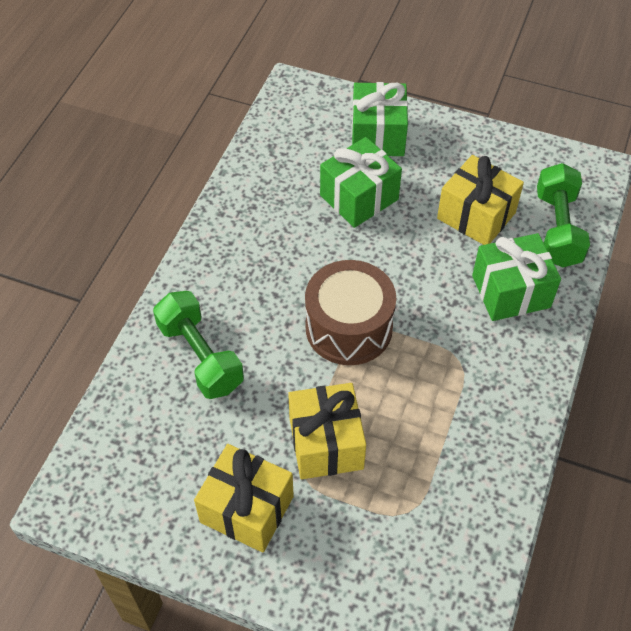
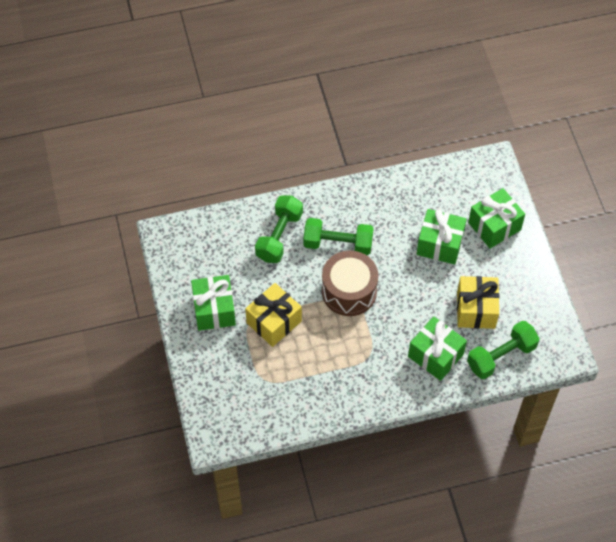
camera: 55 degrees right, 5 degrees up
(247, 509) = (214, 310): yellow gift -> green gift
(269, 298) = (338, 244): none -> green dumbbell

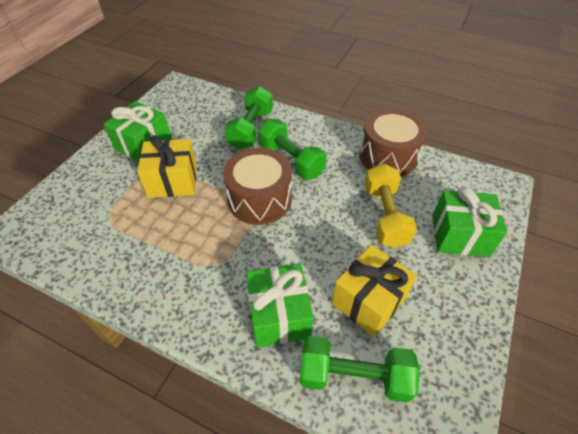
camera: 40 degrees right, 10 degrees down
(279, 236) = (251, 129): green dumbbell -> green dumbbell turned 45 degrees counterclockwise
(402, 190) = (388, 156): none -> brown drum
(440, 244) = (385, 216): green gift -> yellow dumbbell

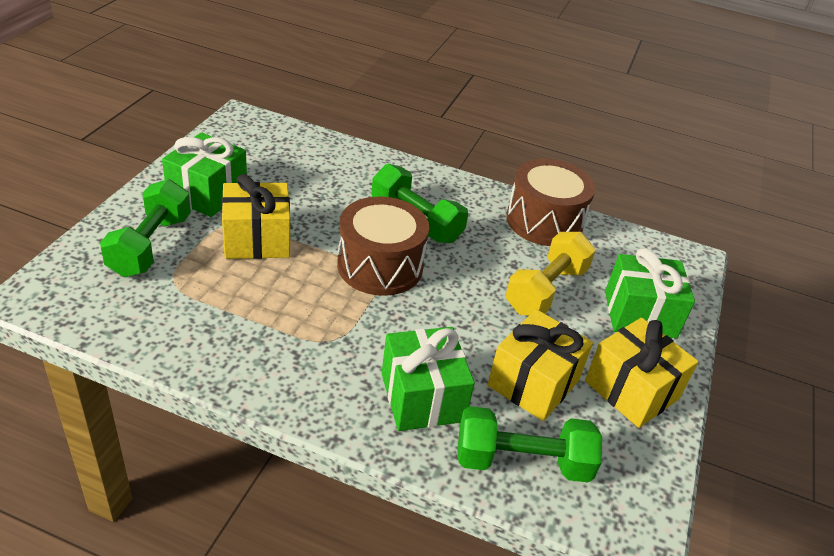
camera: 10 degrees left, 10 degrees down
(251, 129) = (356, 180): green dumbbell -> green dumbbell (150, 245)
(385, 216) = (546, 290): yellow dumbbell -> yellow dumbbell turned 45 degrees clockwise
(449, 306) = (631, 390): none -> yellow gift

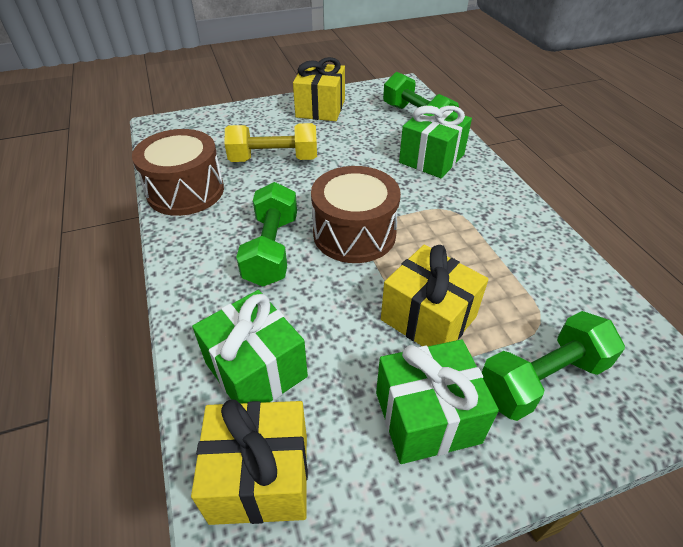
camera: 125 degrees left, 5 degrees up
(533, 383) = (363, 133): yellow gift -> yellow gift (260, 477)
(640, 314) = (250, 124): green gift -> green gift (256, 369)

